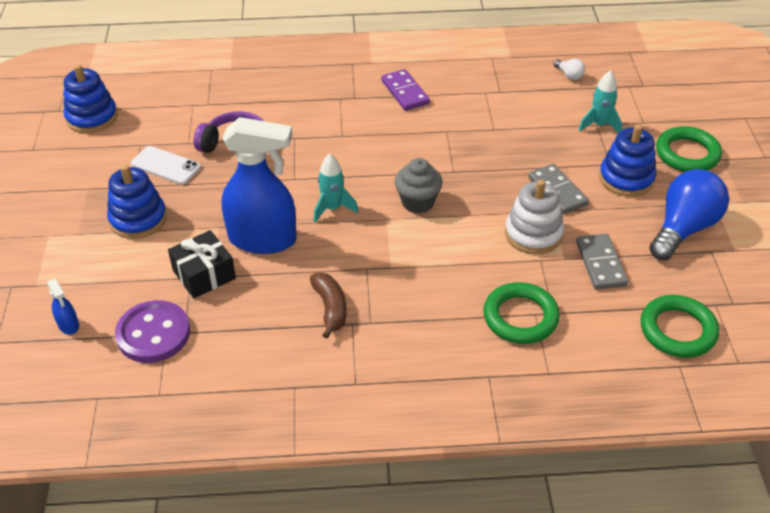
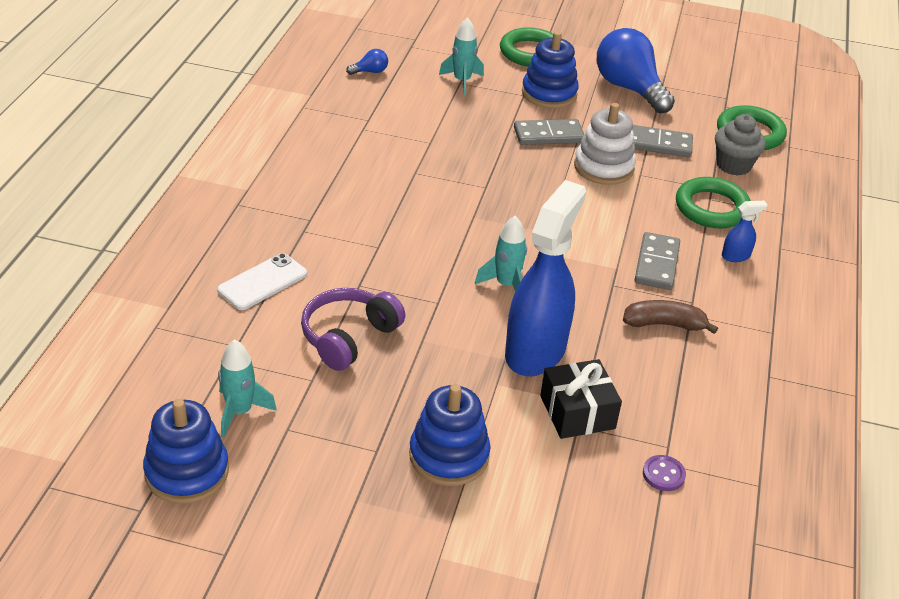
camera: 75 degrees left, 5 degrees down
(68, 325) = (626, 555): blue spray bottle -> blue spray bottle (736, 256)
(148, 122) = (239, 412): none -> turquoise rocket
(153, 334) = (663, 474): purple button -> purple button, size x0.46
(166, 165) = (350, 410): white phone -> white phone (262, 282)
(405, 92) = (325, 181): purple domino -> none
(410, 291) = (656, 264): none -> grey domino
(418, 202) = (524, 223): grey cupcake -> grey cupcake (733, 165)
(569, 75) = (370, 72): white light bulb -> blue light bulb

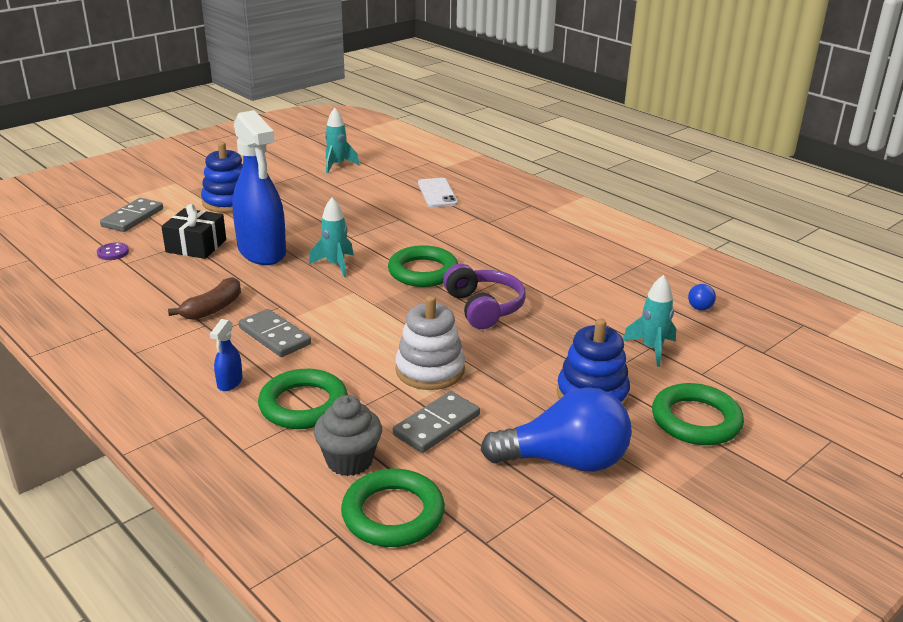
camera: 125 degrees right, 10 degrees down
(187, 472) = (315, 148): blue stacking toy -> none
(348, 337) = (356, 203): purple headphones -> purple headphones (484, 307)
(461, 224) = (423, 272): none -> green ring
(548, 135) = (511, 361): grey domino -> grey domino (132, 218)

